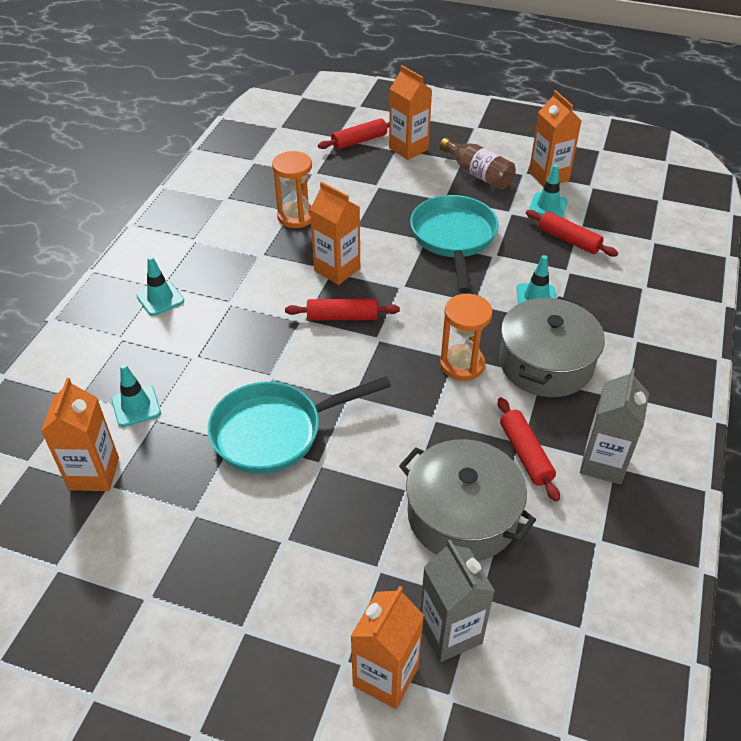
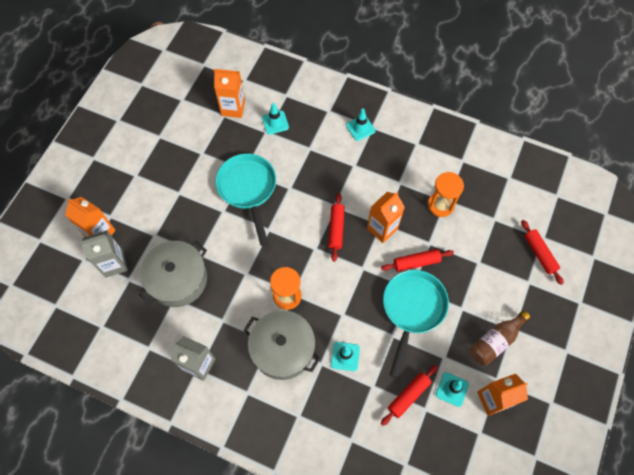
camera: 95 degrees right, 20 degrees up
(408, 149) = (530, 291): orange carton -> none
(454, 239) = (412, 309): turquoise pan -> turquoise pan turned 75 degrees counterclockwise
(525, 454) = (212, 320): red rolling pin -> red rolling pin (416, 262)

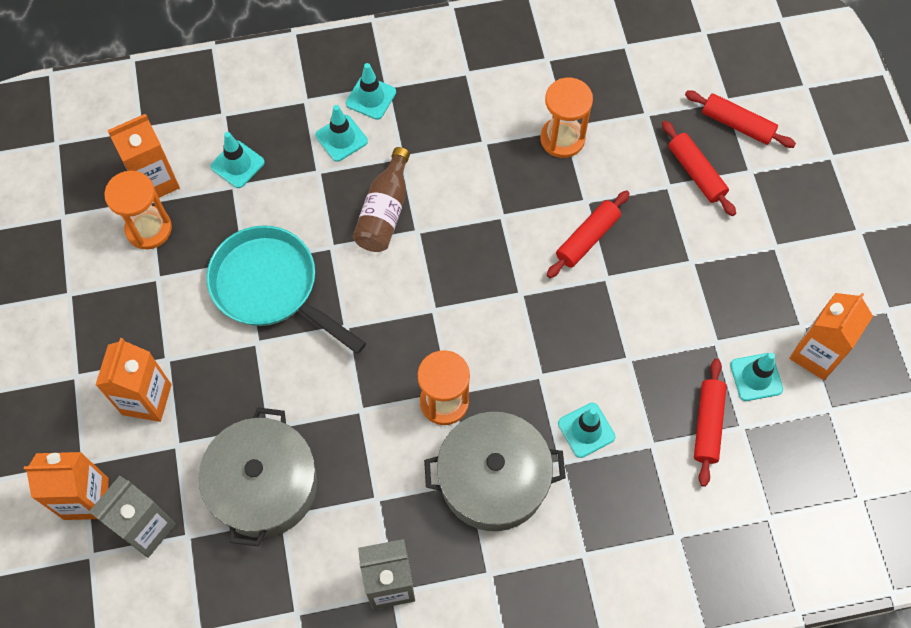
camera: 35 degrees left, 0 degrees up
(214, 128) = (149, 229): none -> orange hourglass
(332, 139) = (341, 138): none -> turquoise traffic cone
(336, 229) = (443, 263): red rolling pin -> red rolling pin (696, 173)
(382, 228) = (507, 221): orange carton -> orange carton (146, 399)
(412, 309) = (629, 306): turquoise pan -> none
(495, 341) = (764, 276): brown bottle -> brown bottle (384, 211)

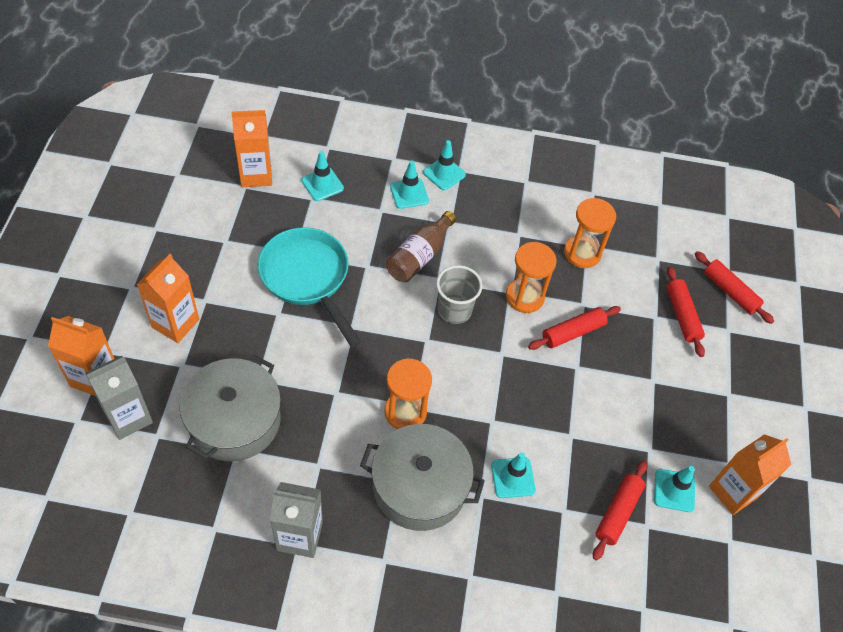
camera: 15 degrees right, 10 degrees down
(149, 229) = (235, 205): orange hourglass -> orange hourglass (524, 297)
(449, 262) = (454, 310): none -> grey cup

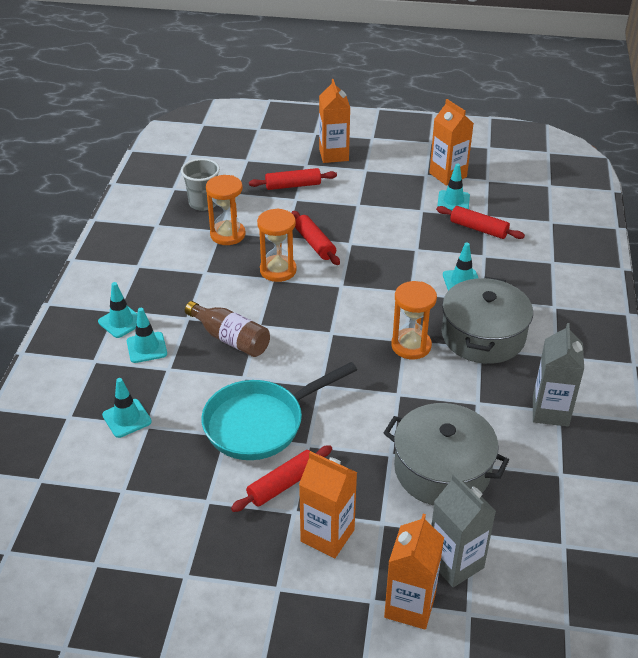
camera: 85 degrees left, 15 degrees down
(256, 175) = (105, 481): orange carton -> orange carton (333, 155)
(454, 310) = (296, 314): grey cup -> grey cup (203, 203)
(730, 292) = (268, 160): red rolling pin -> red rolling pin (283, 484)

